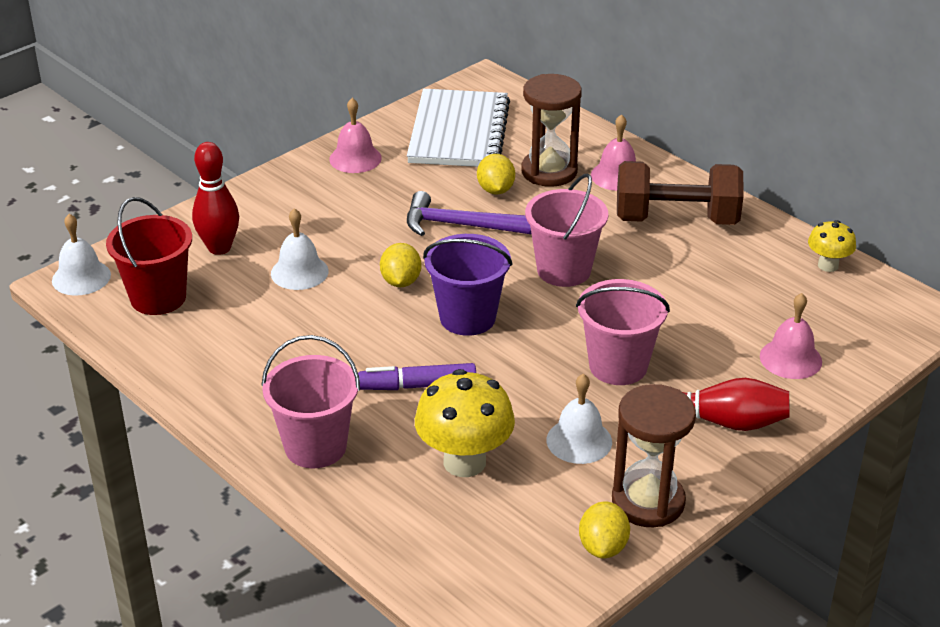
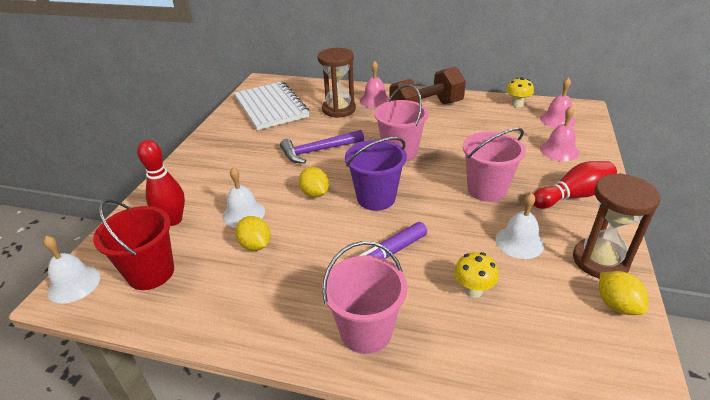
camera: 30 degrees left, 0 degrees up
(355, 158) = (222, 138): pink bell -> pink bell (557, 120)
(464, 462) = (473, 290): yellow mushroom -> yellow mushroom, size x0.56
(495, 190) = (320, 127): yellow lemon -> yellow lemon (255, 245)

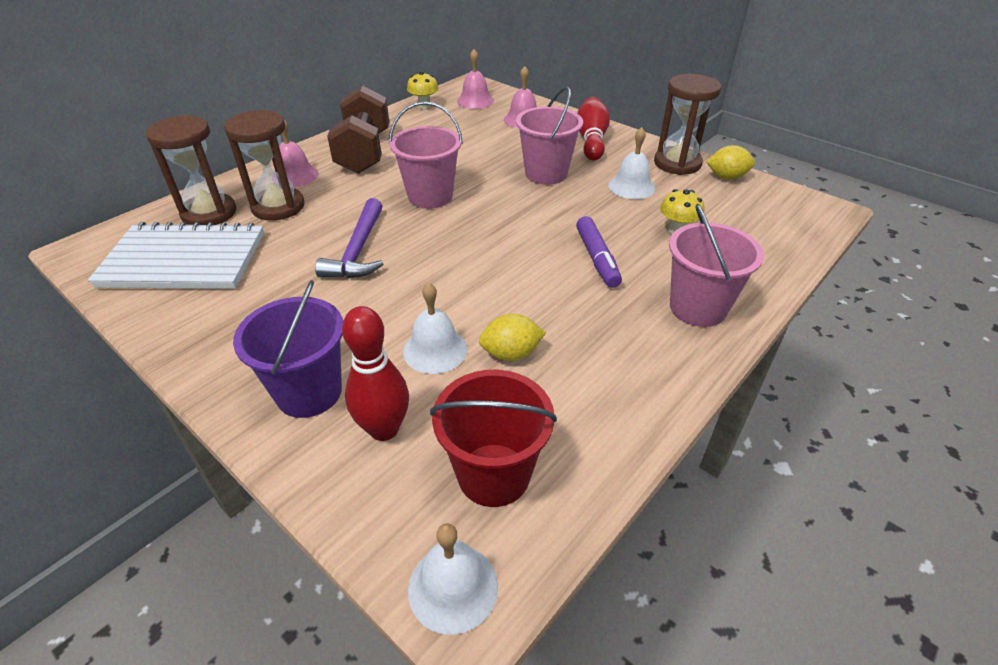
camera: 65 degrees left, 5 degrees up
(315, 95) = (209, 213): none -> brown hourglass
(315, 194) = (449, 278): yellow lemon -> none
(376, 198) = (500, 239): purple bucket -> purple bucket (309, 392)

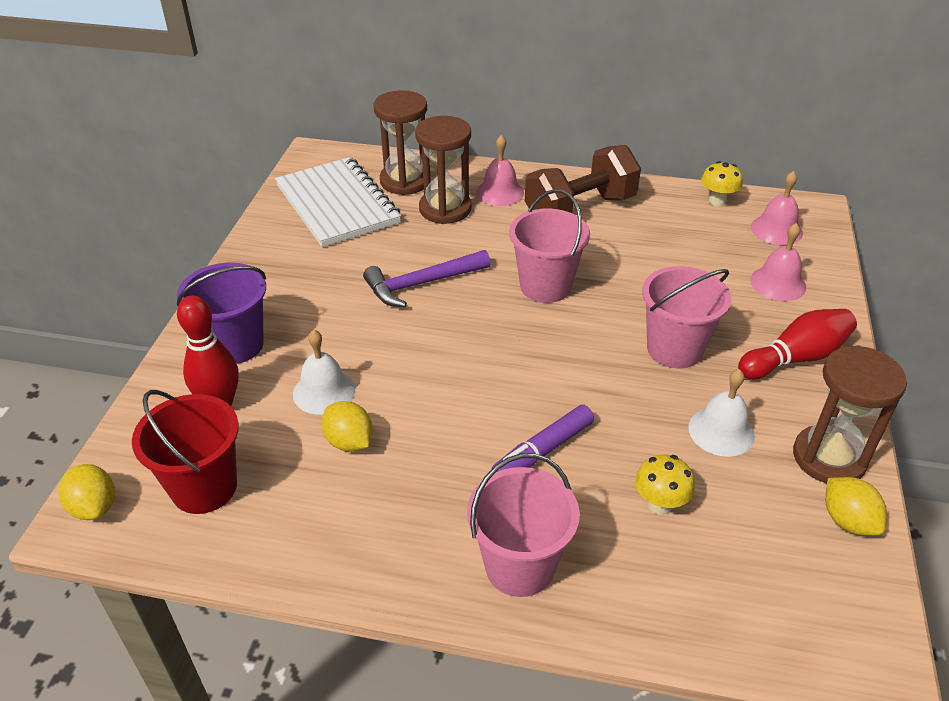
camera: 60 degrees right, 0 degrees up
(453, 587) = (94, 507): white bell -> yellow lemon

